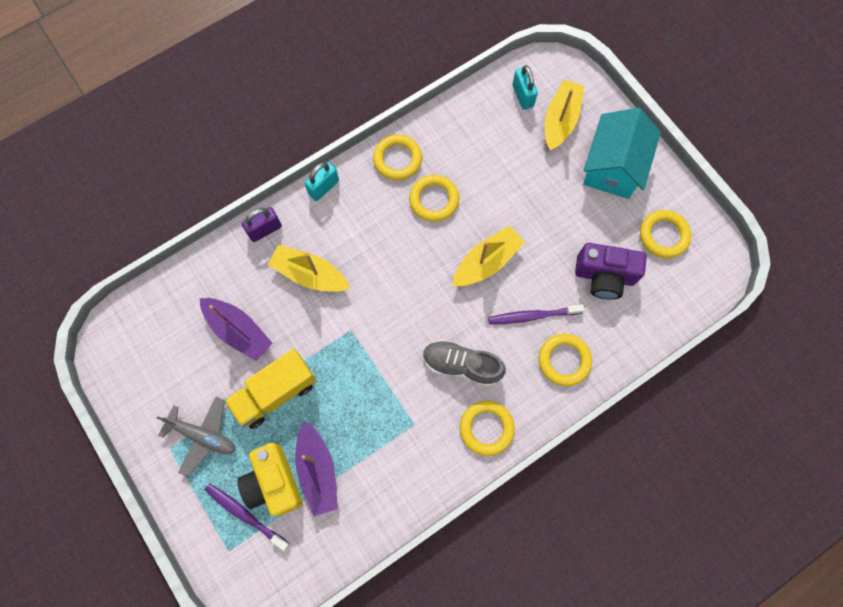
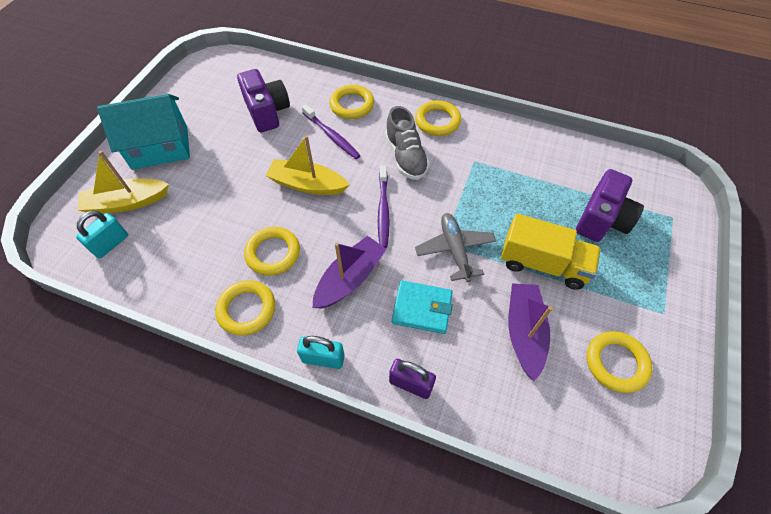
camera: 125 degrees left, 15 degrees down
(203, 436) = (628, 294): grey plane -> grey plane (455, 250)
(245, 515) = (641, 223): purple toothbrush -> purple toothbrush (383, 210)
(274, 482) = (601, 219): yellow camera -> purple camera
(310, 274) = (422, 308): yellow boat -> turquoise wallet
(318, 470) = (564, 197): purple boat -> purple boat (350, 278)
(663, 235) = (208, 95): yellow ring -> yellow ring (616, 363)

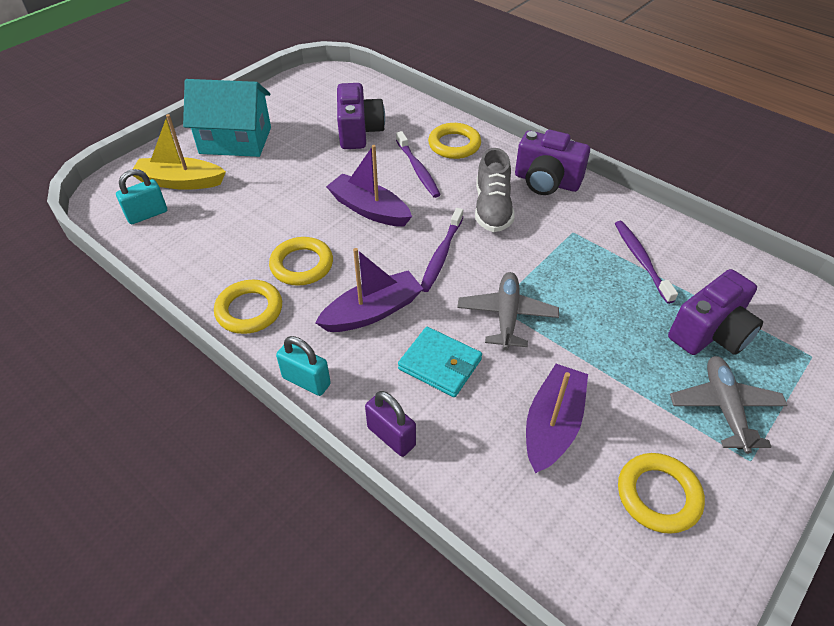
camera: 20 degrees right, 10 degrees down
(307, 184) = (369, 209): yellow boat -> purple boat
(437, 121) = (546, 182): yellow ring -> purple camera
(532, 172) = (641, 260): none -> purple toothbrush
(543, 264) = (610, 360): yellow truck -> none
(633, 277) = (724, 408): none -> grey plane

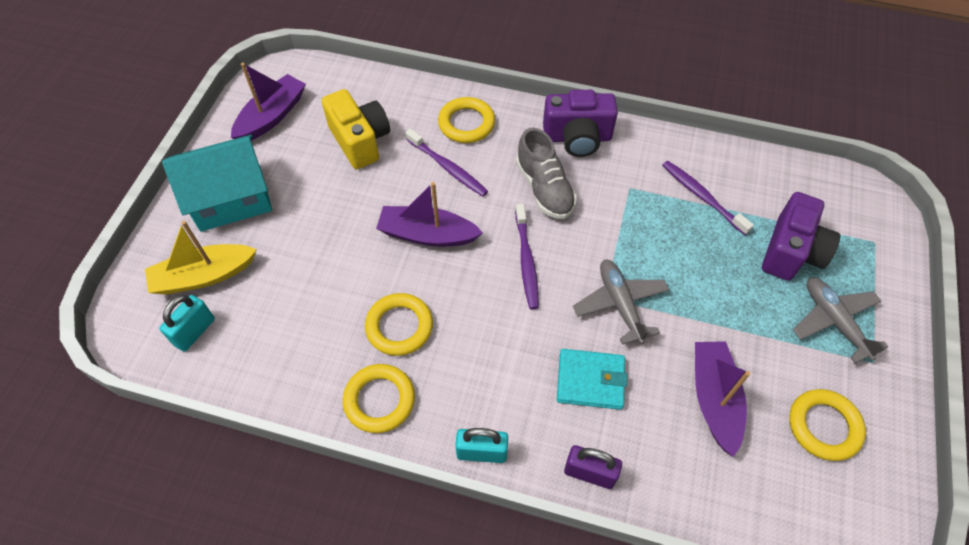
camera: 25 degrees left, 10 degrees up
(359, 132) = (360, 141): purple camera -> yellow camera
(372, 312) = (499, 351): purple boat -> purple boat (272, 116)

